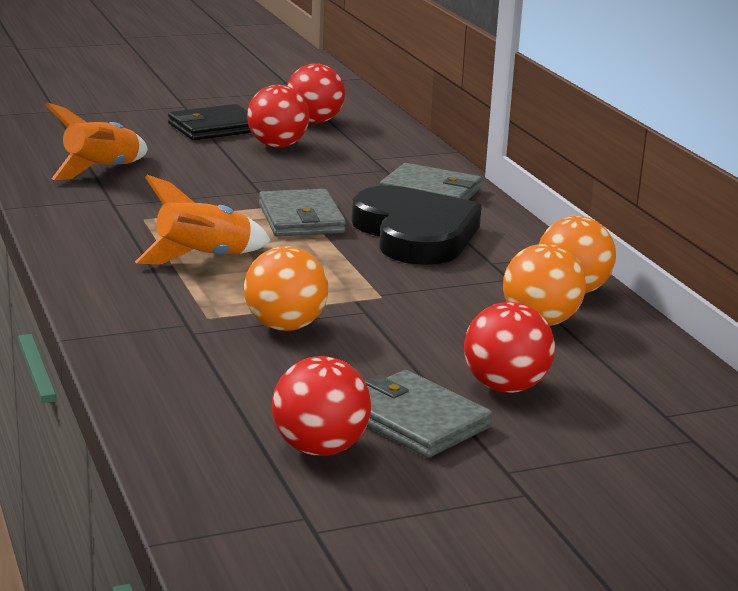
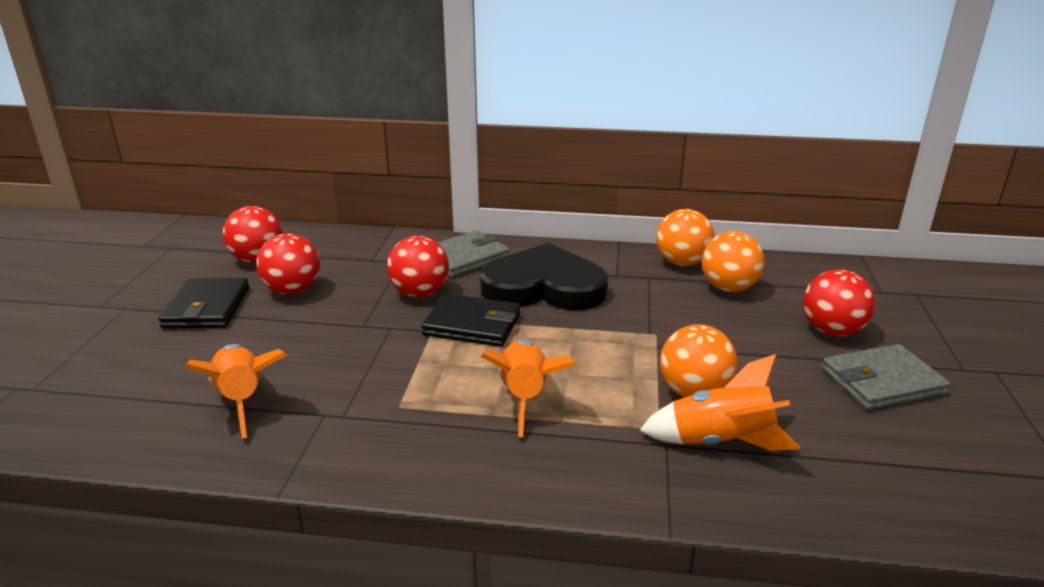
camera: 60 degrees left, 5 degrees up
(212, 345) = (720, 441): none -> orange rocket
(301, 219) = (472, 325): grey wallet -> black wallet
(320, 448) = (929, 438): red ball -> red ball (420, 293)

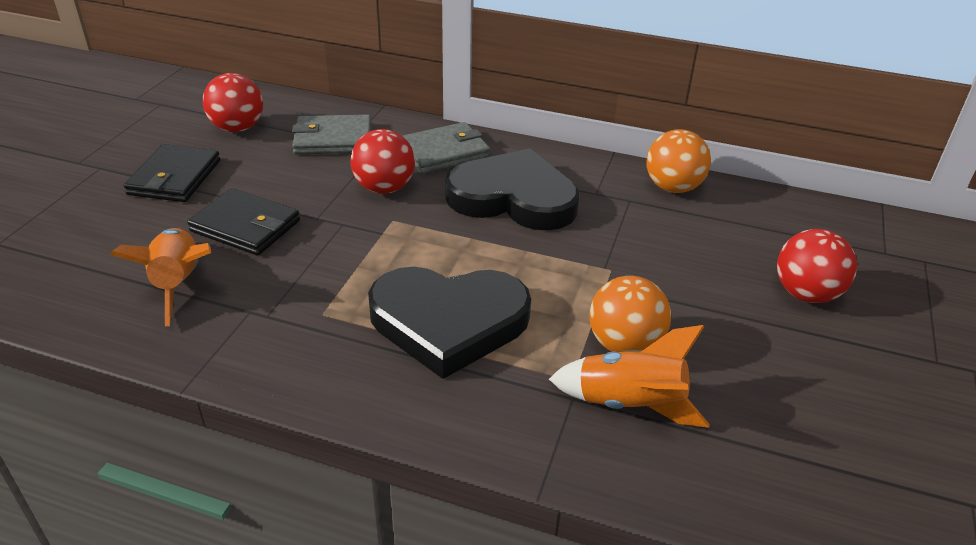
camera: 10 degrees right, 10 degrees up
(292, 290) = (261, 168): red ball -> none
(472, 325) = (425, 232): black wallet -> black wallet (245, 226)
(524, 396) = (448, 322): orange rocket -> black heart
(728, 288) = (712, 225): orange ball -> none
(882, 381) = (836, 363): grey wallet -> grey wallet (333, 139)

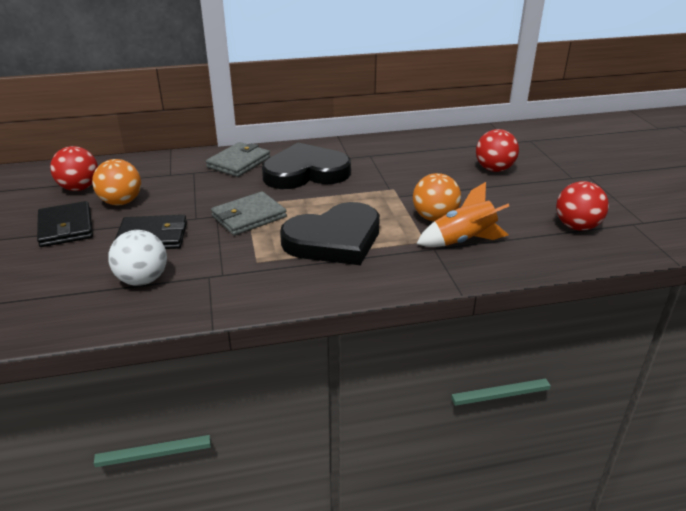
camera: 30 degrees left, 5 degrees down
(178, 284) = (143, 280): orange rocket -> white ball
(333, 139) = (157, 175): grey wallet -> grey wallet (249, 216)
(384, 188) = (222, 190): red ball -> red ball (576, 226)
(673, 187) = (386, 143): orange ball -> orange ball (121, 202)

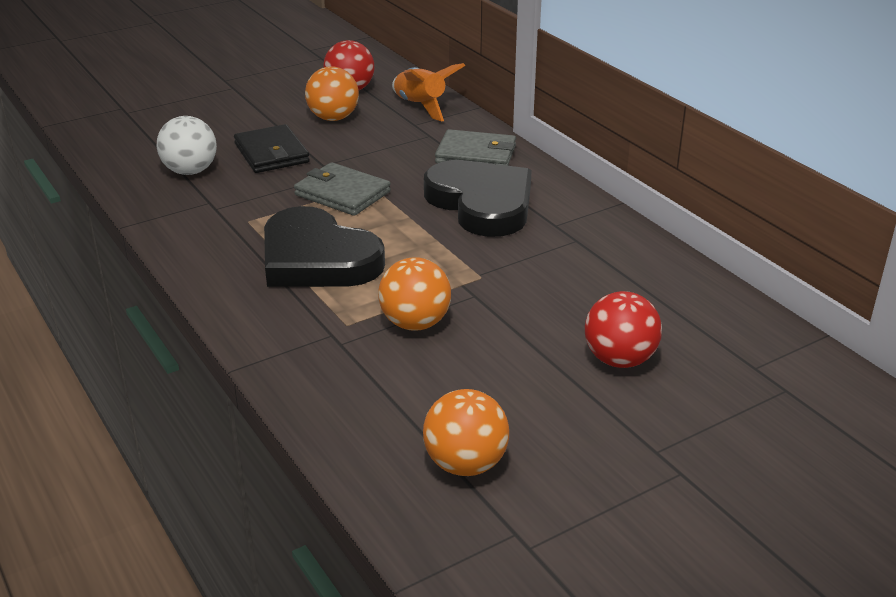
camera: 70 degrees right, 0 degrees up
(66, 227) = (268, 108): black wallet -> none
(463, 241) = (363, 355): orange rocket -> orange rocket (421, 106)
(576, 226) = (465, 464): red ball -> orange ball

